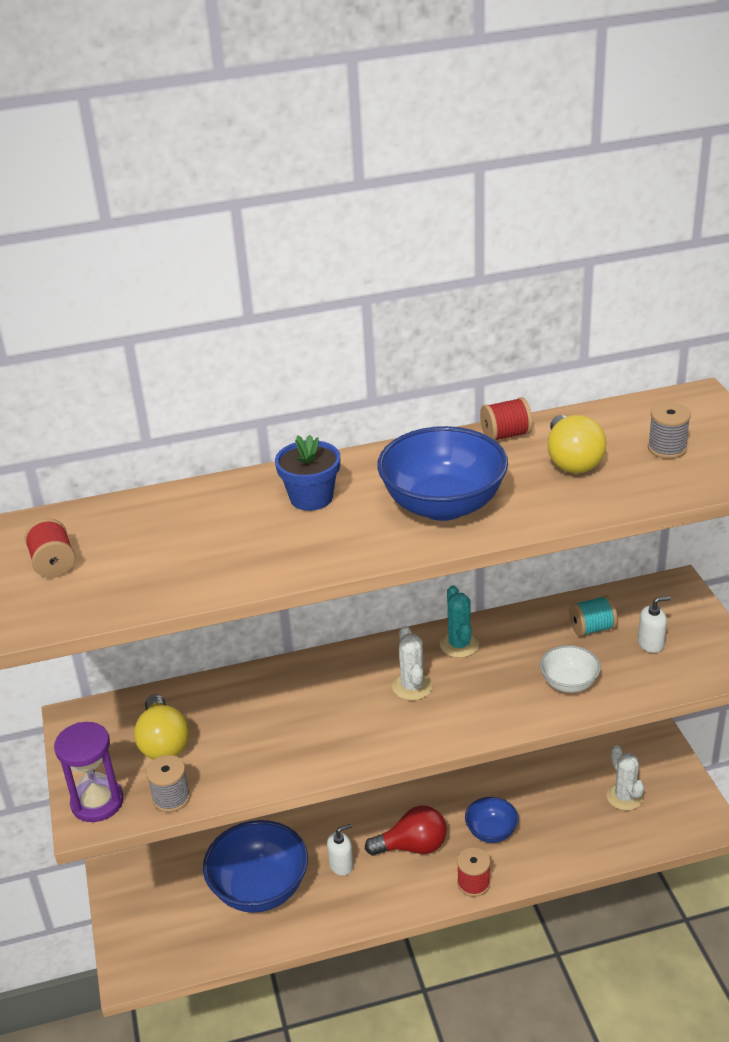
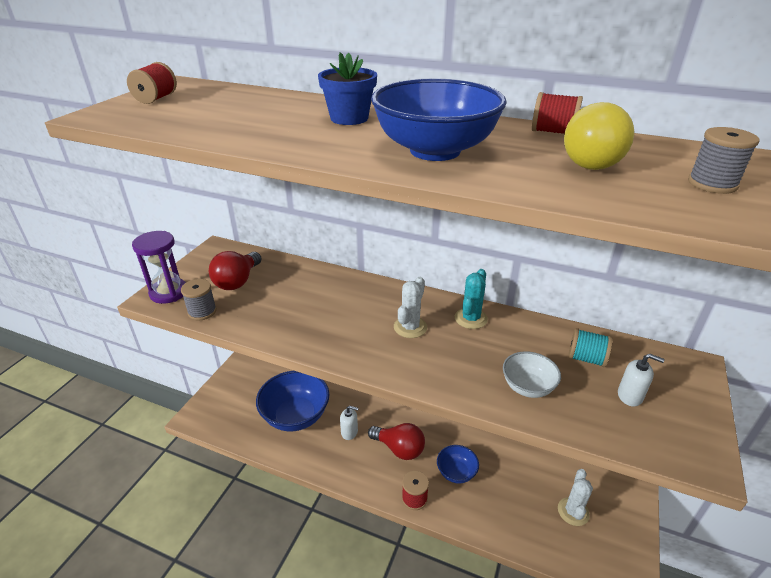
camera: 35 degrees right, 0 degrees up
(163, 743) = (237, 281): yellow light bulb -> red light bulb

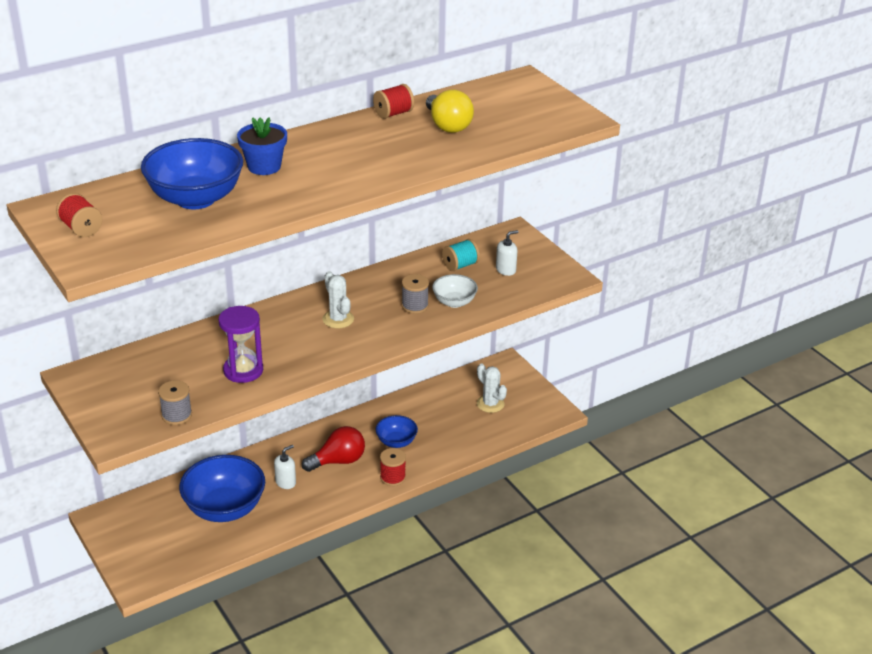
camera: 55 degrees left, 0 degrees up
(169, 292) = (117, 427): purple hourglass -> purple hourglass (243, 371)
(237, 281) = (155, 381): red light bulb -> none
(435, 151) = (365, 162): blue bowl -> blue bowl (195, 199)
(471, 318) = (364, 288): turquoise cactus -> none
(712, 184) = (512, 112): grey spool -> grey spool (415, 306)

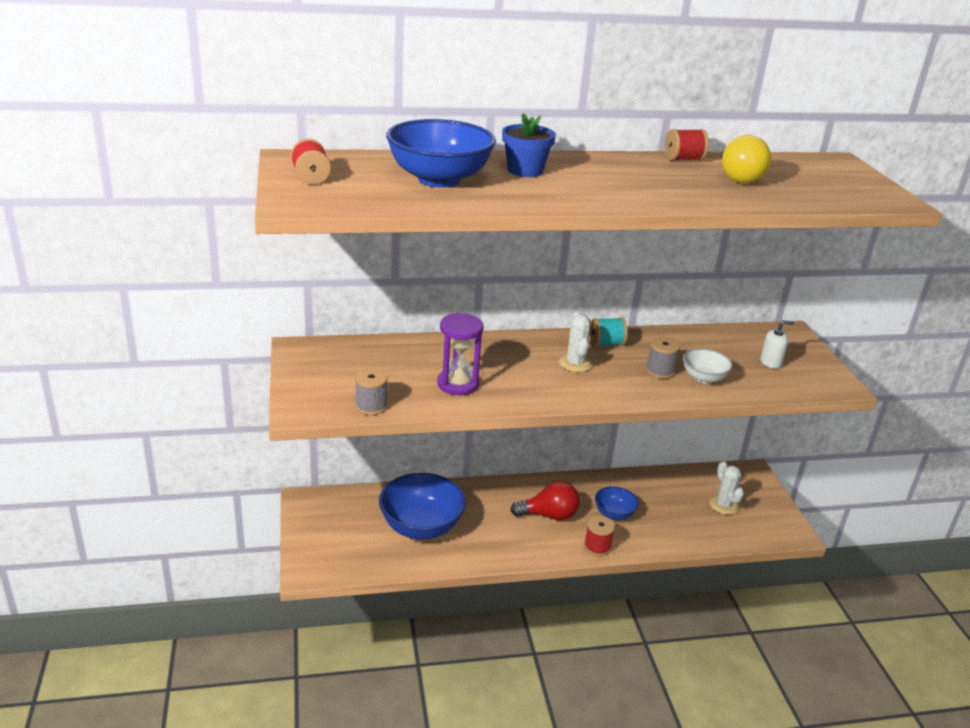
camera: 20 degrees right, 5 degrees down
(286, 482) = (490, 520): white soap dispenser -> none
(460, 265) = (722, 347): turquoise spool -> turquoise spool (606, 343)

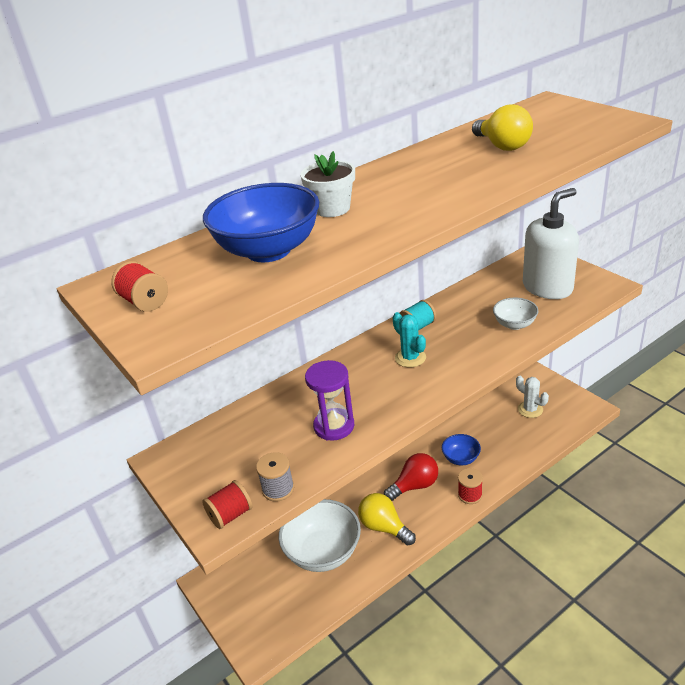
camera: 20 degrees left, 5 degrees up
(421, 527) = (323, 552): blue bowl -> white bowl
(492, 534) = (384, 527): none -> yellow light bulb
(525, 171) = (332, 209): blue flower pot -> white flower pot
(575, 363) = (410, 358): white cactus -> turquoise cactus
(660, 371) = (478, 334): grey spool -> none
(683, 159) = (442, 144): red spool -> red spool (230, 515)
(770, 362) = (547, 287): white soap dispenser -> white soap dispenser, size x2.41

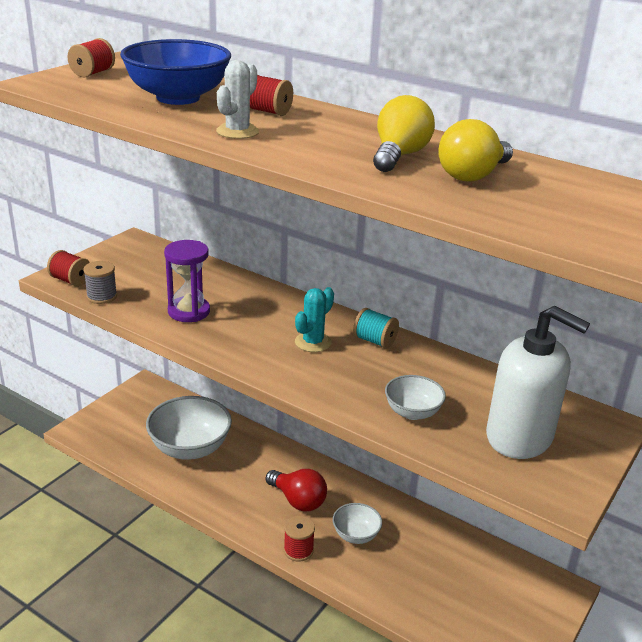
camera: 65 degrees right, 5 degrees down
(332, 209) = (268, 112): white flower pot -> red spool
(384, 527) = (232, 486): yellow light bulb -> yellow light bulb (399, 156)
(461, 458) = (356, 535): blue bowl -> white bowl
(530, 409) = (479, 597): white cactus -> white cactus (237, 132)

